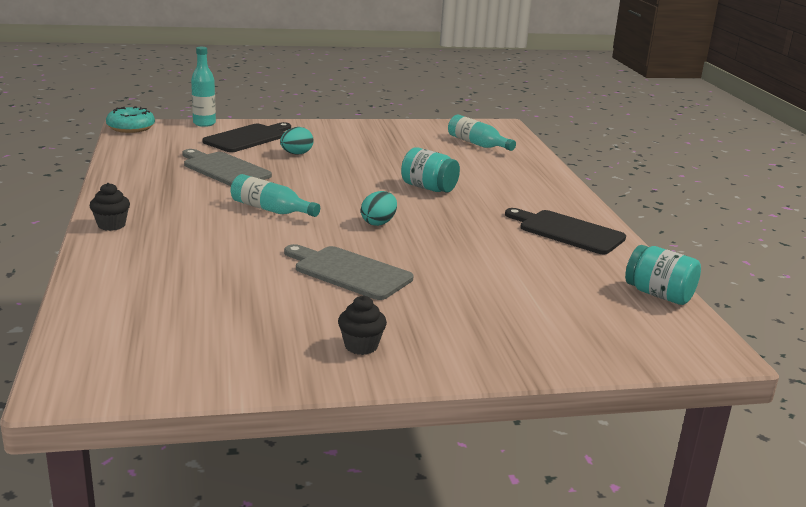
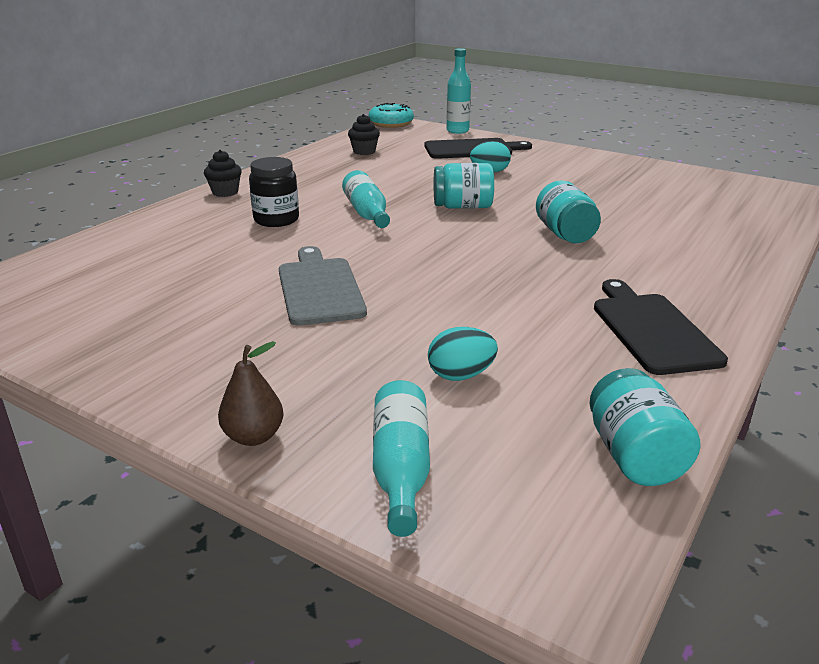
camera: 45 degrees right, 5 degrees up
(210, 235) = (276, 220): none -> black jar
(224, 169) = (398, 170): grey cutting board -> none
(329, 186) = (463, 206): none -> turquoise jar
(361, 346) = (187, 360): black cupcake -> black cupcake (364, 152)
(378, 223) = (441, 252): turquoise egg -> turquoise egg (461, 375)
(477, 144) = (719, 204): turquoise bottle -> turquoise bottle (401, 468)
(488, 365) = (253, 437): none -> brown pear

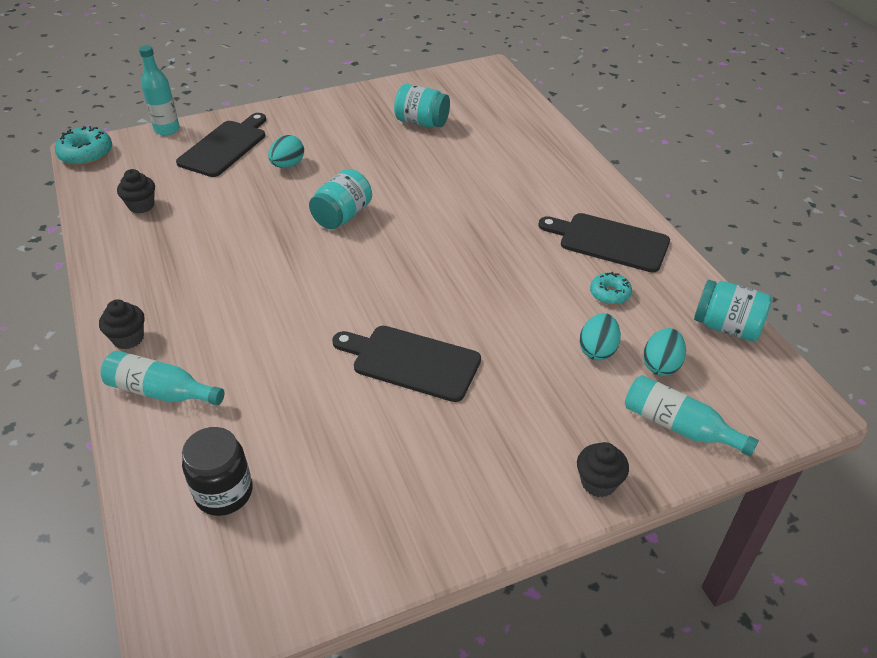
camera: 55 degrees left, 15 degrees up
(253, 437) = (598, 482): brown pear -> black cupcake
(276, 220) = (243, 331): black jar -> black jar (224, 493)
(319, 288) = (411, 362): grey cutting board -> black cutting board
(367, 213) = (293, 272): turquoise bottle -> turquoise bottle (161, 391)
(492, 425) = (661, 365): none -> turquoise egg
(564, 356) = (609, 294): none -> turquoise donut
(565, 234) = (447, 197): turquoise jar -> turquoise jar (422, 122)

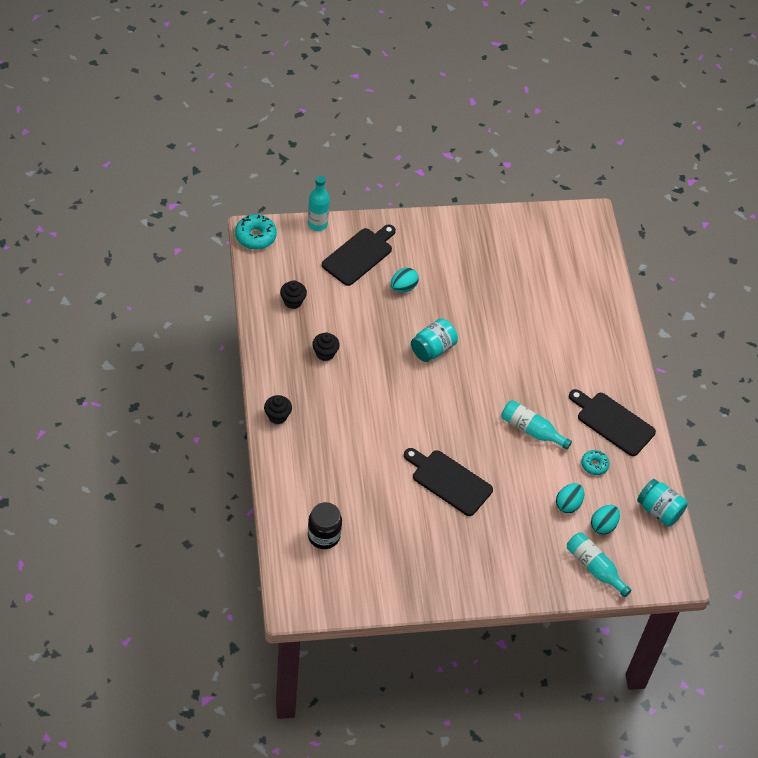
camera: 10 degrees right, 10 degrees up
(161, 391) = (294, 461): turquoise bottle -> turquoise bottle (531, 430)
(422, 122) = (516, 267): turquoise jar -> none
(598, 482) = (532, 588): black cupcake -> black cupcake (325, 353)

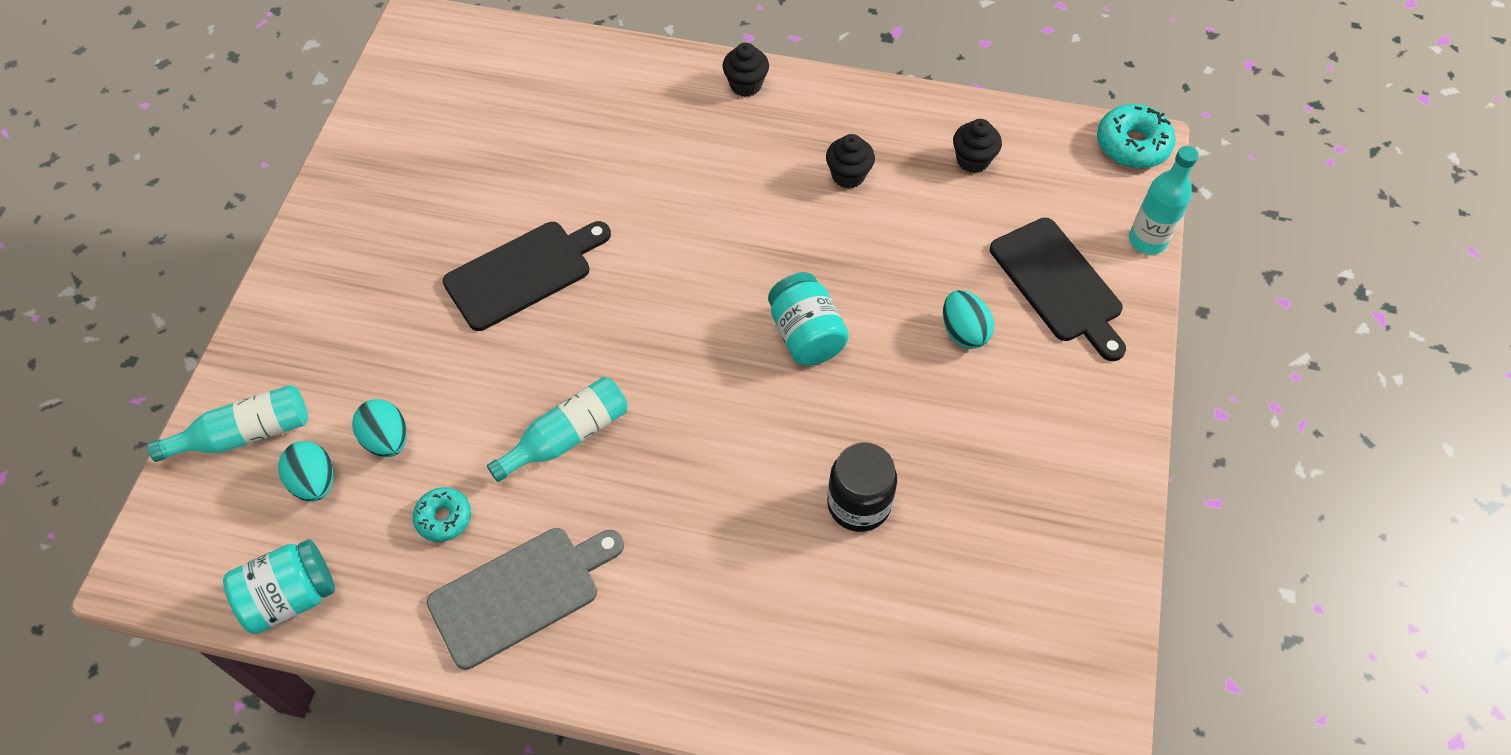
camera: 115 degrees right, 5 degrees up
(324, 536) = (508, 86): black jar -> black jar (858, 504)
(613, 422) = (521, 593): black cutting board -> grey cutting board

